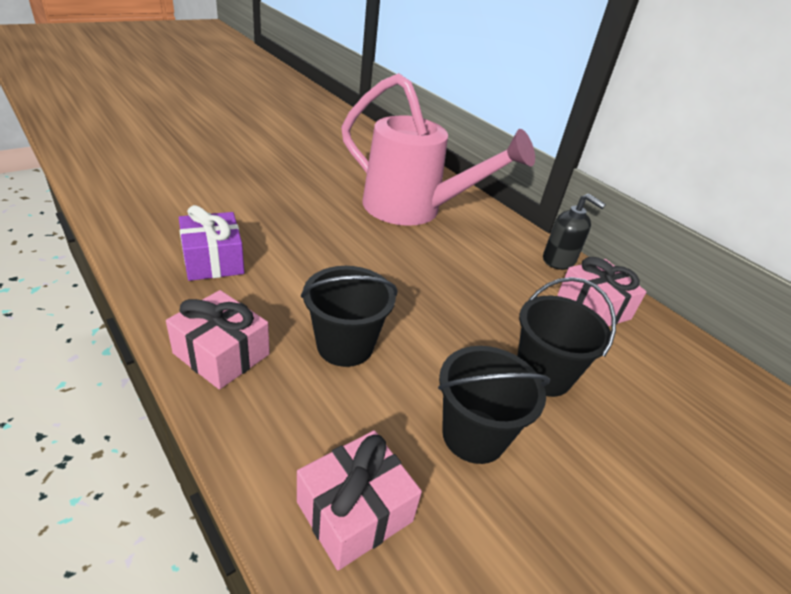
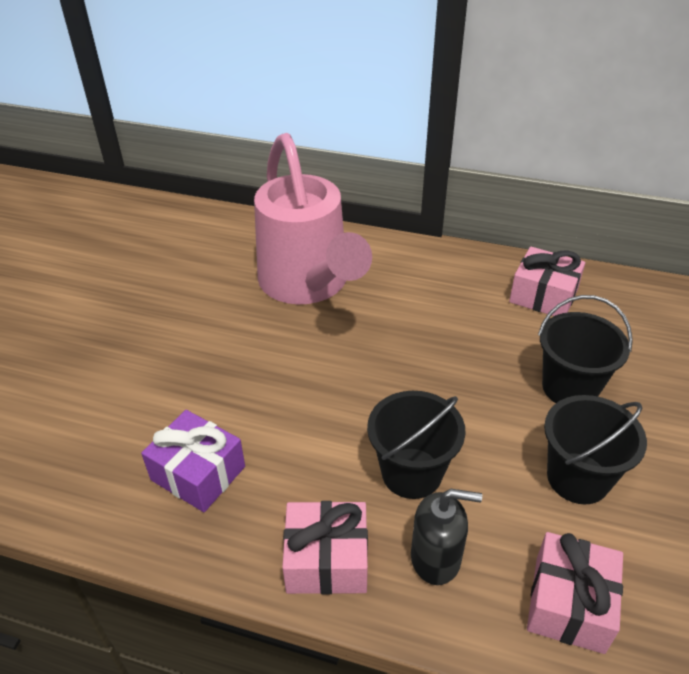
camera: 30 degrees left, 5 degrees up
(413, 209) = (308, 284): pink watering can -> pink watering can turned 75 degrees clockwise
(559, 260) = (477, 263): black soap dispenser -> black soap dispenser (436, 558)

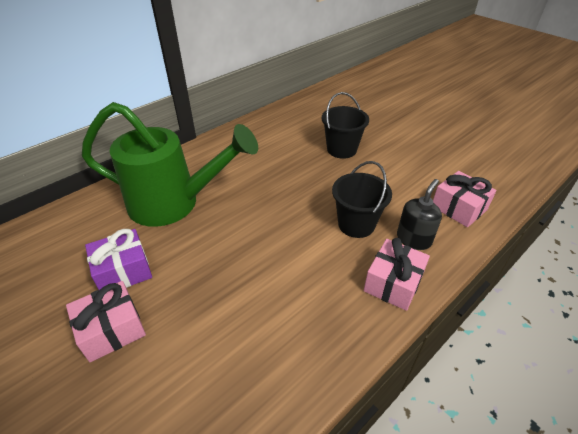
camera: 60 degrees left, 0 degrees up
(198, 473) = (290, 322): purple gift -> purple gift (123, 271)
(308, 284) = (174, 203): pink watering can -> green watering can
(543, 296) = (277, 128): pink gift -> pink gift (112, 329)
(577, 478) = (394, 173): black bucket -> none

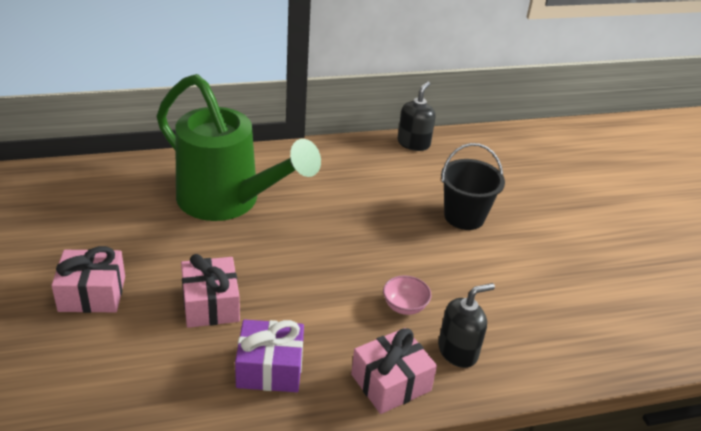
camera: 25 degrees right, 5 degrees down
(123, 271) = (135, 247): purple gift -> purple gift (270, 368)
(272, 115) = (413, 143): none -> black soap dispenser
(356, 224) = (404, 306): black bucket -> pink bowl
(458, 208) = (549, 344): pink gift -> pink gift (211, 304)

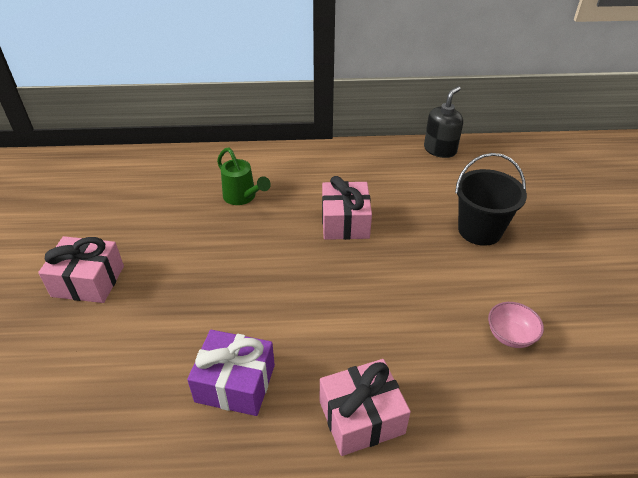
camera: 15 degrees right, 5 degrees up
(211, 304) = (196, 303): pink gift -> pink gift (345, 222)
(228, 201) = (242, 197): green watering can -> green watering can, size x0.42
(404, 306) = (395, 326): pink bowl -> pink bowl (510, 335)
(458, 351) = (445, 387): black soap dispenser -> none

